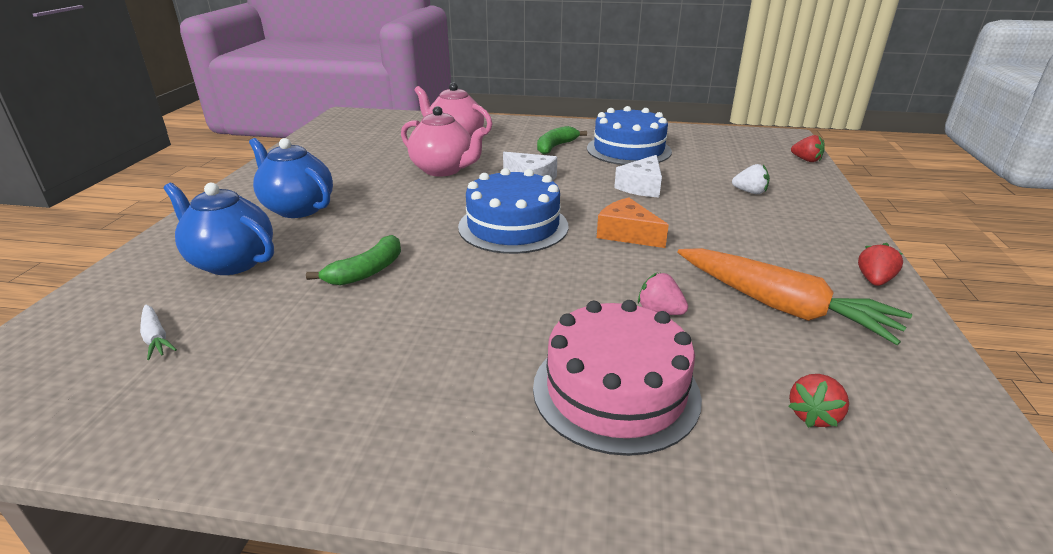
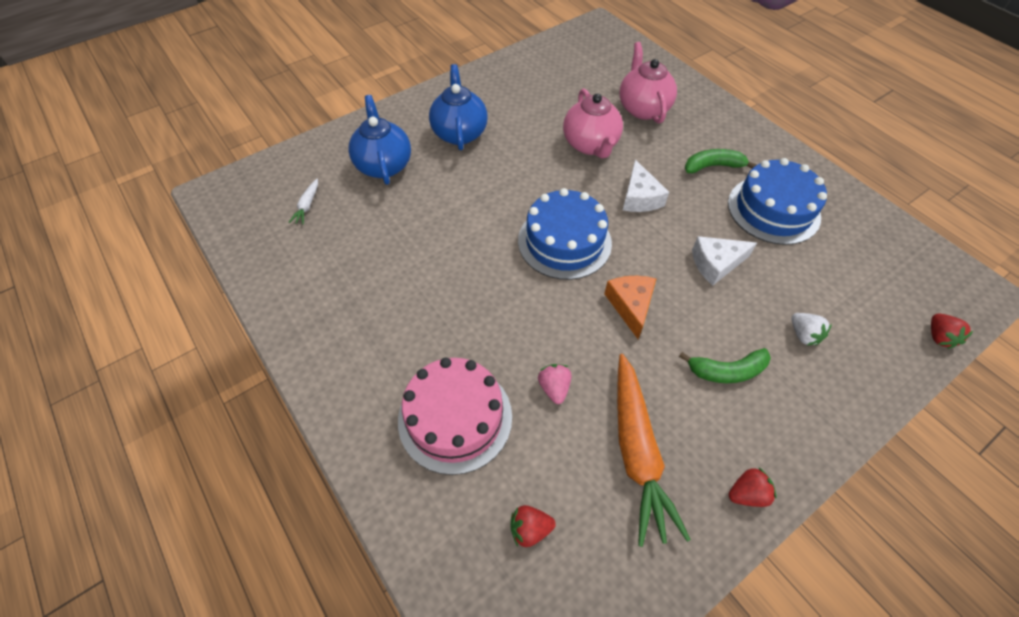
camera: 45 degrees right, 25 degrees up
(367, 271) = (438, 223): green banana -> green banana (727, 371)

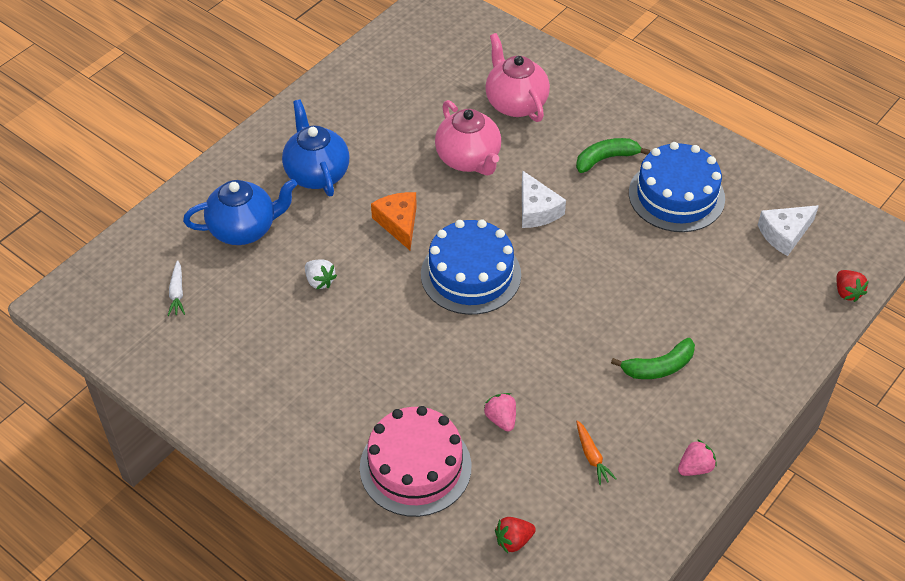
camera: 15 degrees left, 5 degrees down
(383, 165) = (244, 229): blue teapot -> blue teapot turned 105 degrees clockwise
(631, 306) = (554, 326): orange cheese -> orange cheese (399, 223)
(637, 452) = (592, 456): orange carrot -> orange carrot, size x0.42
(716, 264) = (629, 265): white cheese -> white cheese (784, 234)
(747, 494) = (695, 467): red strawberry -> pink strawberry
(803, 335) = (724, 318): white strawberry -> white strawberry (320, 281)

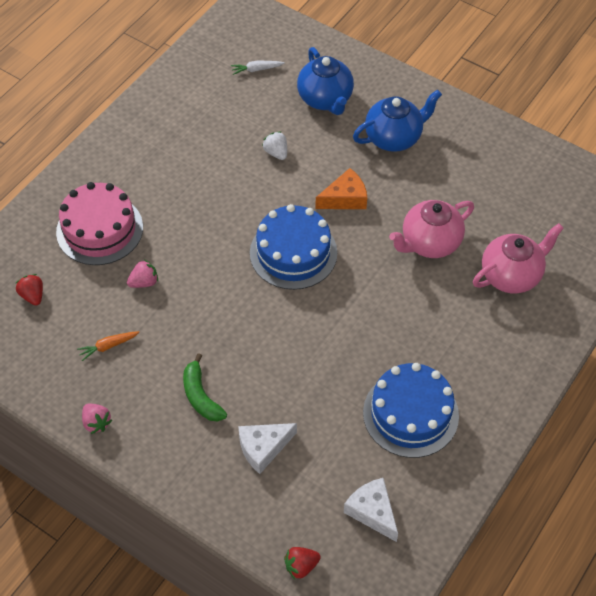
camera: 85 degrees right, 5 degrees up
(320, 281) = (276, 153): white strawberry -> white strawberry turned 105 degrees clockwise
(536, 210) = (375, 298): white cheese -> white cheese (263, 448)
(606, 159) = (450, 353): green banana -> none

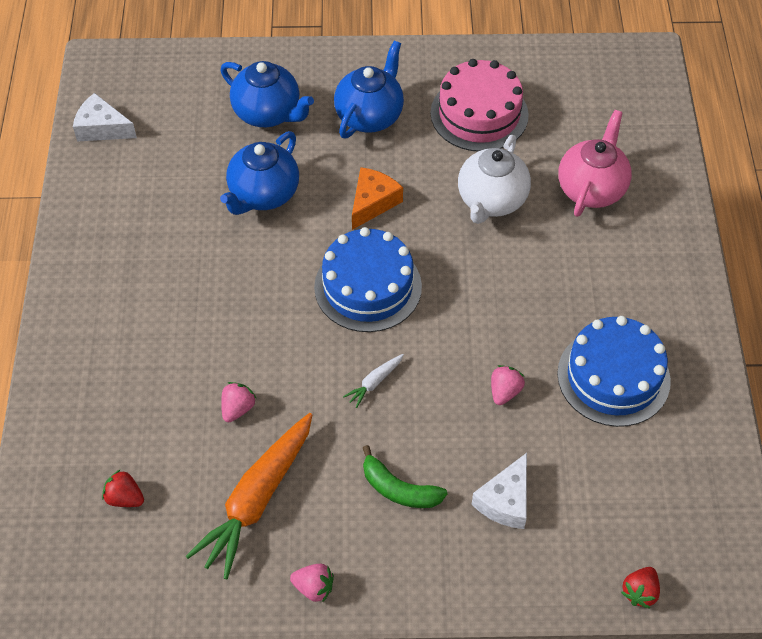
camera: 35 degrees left, 0 degrees up
(99, 229) = (140, 382): pink cake -> pink cake (479, 114)
(108, 346) = (257, 500): orange carrot -> orange carrot, size x2.38
(256, 69) = (169, 120): white carrot -> white carrot (374, 382)
(276, 153) = (263, 195): white strawberry -> blue teapot
(325, 377) = (504, 391): none -> pink strawberry
(372, 512) = (659, 494): white cheese -> white cheese (102, 128)
(429, 243) = (491, 201): pink teapot -> white teapot

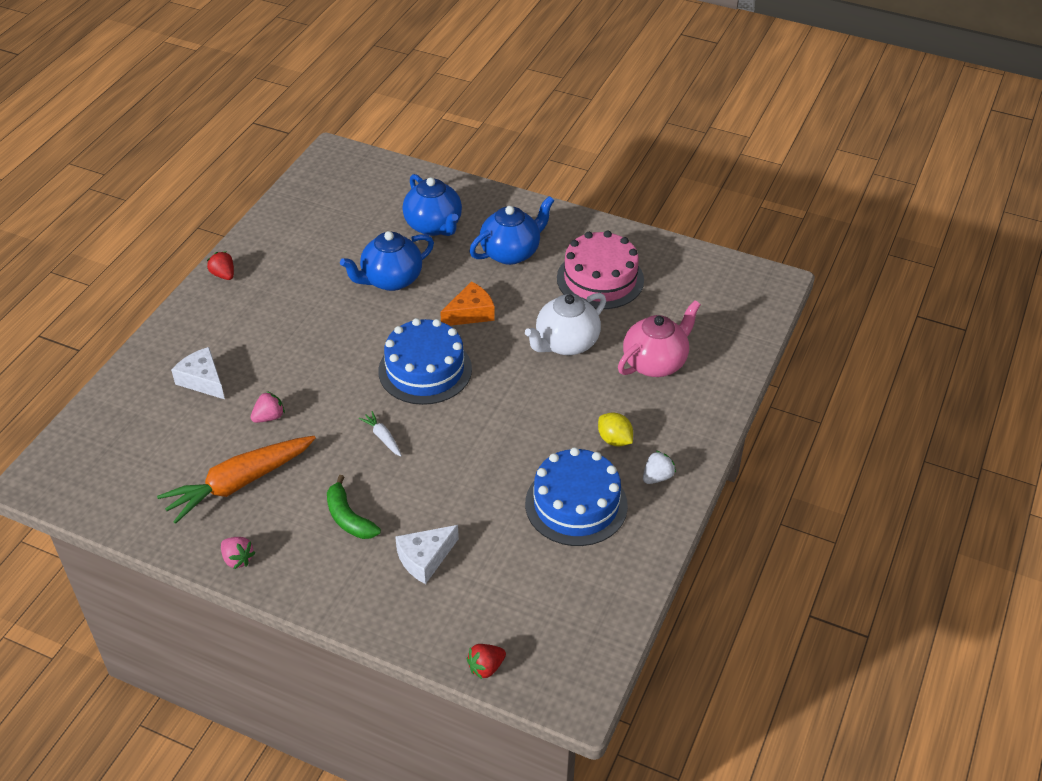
camera: 25 degrees right, 10 degrees down
(102, 128) = (305, 197): white cheese -> white cheese (203, 380)
(125, 498) = (148, 445): red strawberry -> red strawberry (223, 275)
(374, 382) = (383, 437): white carrot -> white carrot turned 75 degrees clockwise
(504, 391) = (479, 482): pink strawberry -> none
(605, 290) = (614, 440): none -> yellow lemon
(670, 314) = (657, 477): none -> white strawberry

